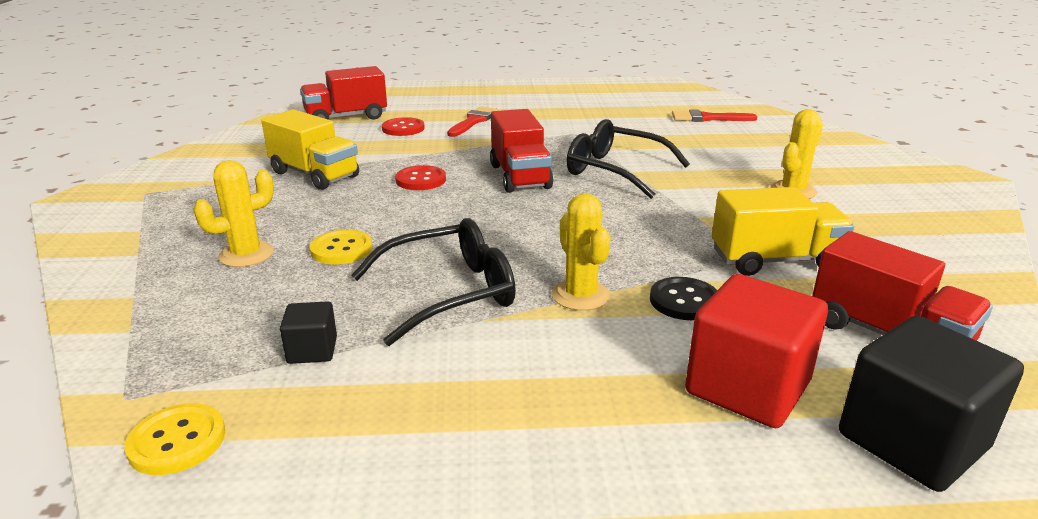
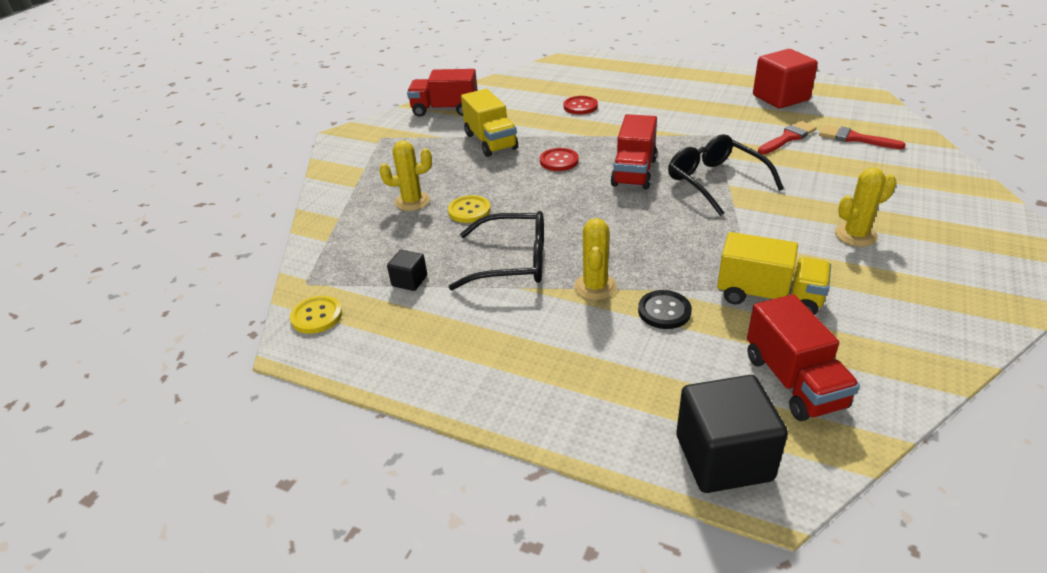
camera: 30 degrees right, 10 degrees up
(346, 117) = (546, 88): red truck -> red truck (445, 110)
(473, 121) = (640, 107): red brush -> red brush (788, 138)
(747, 387) = (647, 386): red cube -> red cube (780, 98)

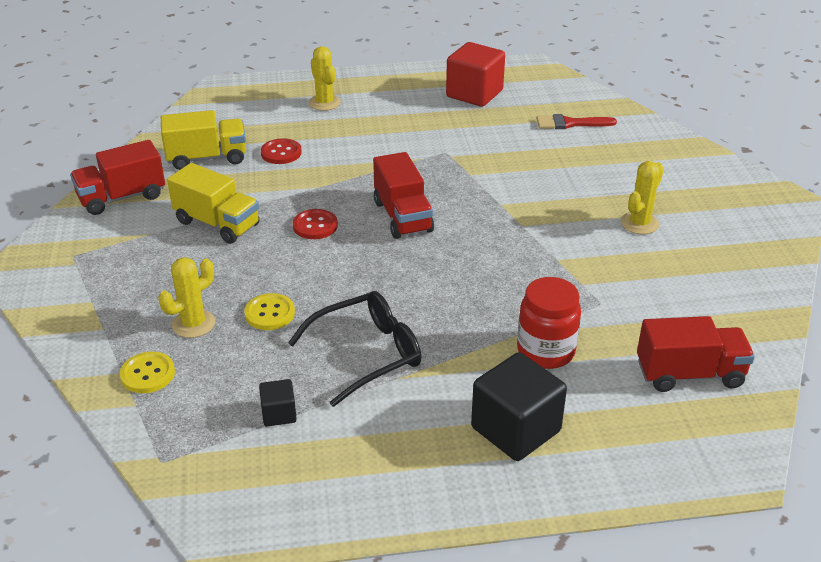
camera: 35 degrees left, 0 degrees up
(316, 316) = (213, 491): yellow button -> yellow button (148, 374)
(595, 287) = (467, 350): yellow cactus -> yellow cactus (324, 103)
(664, 311) = (545, 351): black button -> red jar
(715, 182) = (487, 204): black glasses -> none
(723, 458) = (688, 459): black cube -> black cube (515, 429)
(768, 296) = (616, 305): yellow truck -> yellow truck (207, 158)
(788, 138) = (514, 138): red brush -> none
(794, 381) = (689, 374): red truck -> red truck turned 45 degrees counterclockwise

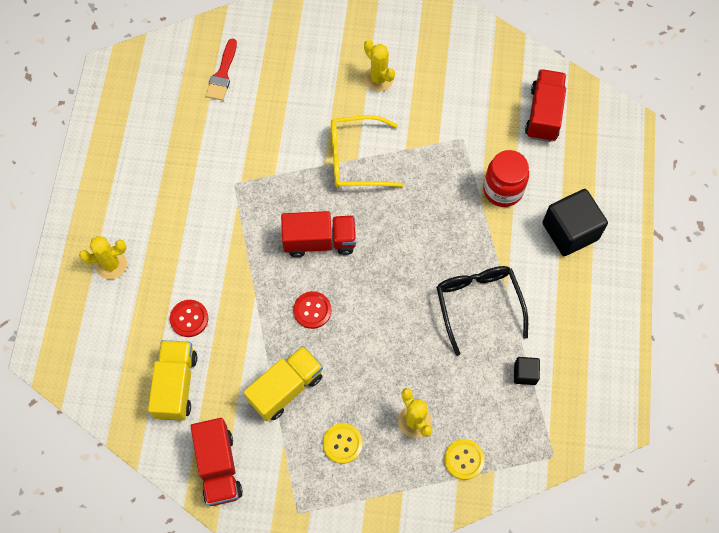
camera: 75 degrees left, 30 degrees up
(270, 313) = (416, 363): yellow button -> yellow button (342, 443)
(474, 94) = (143, 132): red cube -> none
(521, 225) = (356, 159): none -> yellow glasses

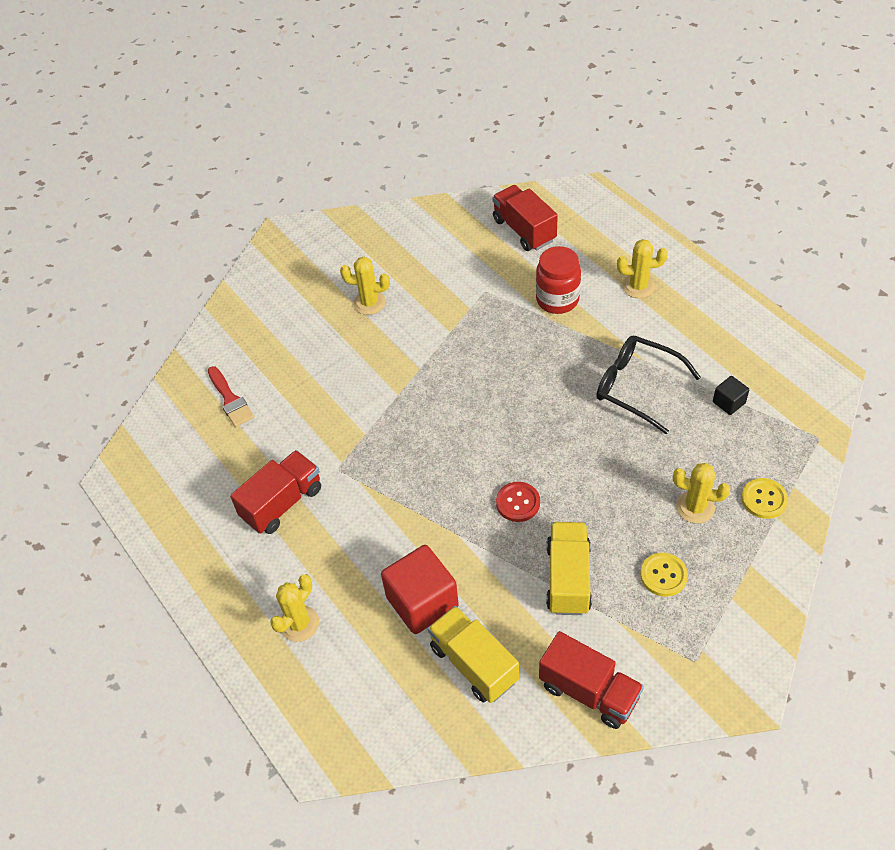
camera: 40 degrees left, 15 degrees down
(189, 319) = (422, 602): red button -> red cube
(319, 241) = (461, 449): red truck -> red truck (282, 503)
(356, 159) = (419, 369): yellow glasses -> none
(570, 231) = (638, 286): black cube -> yellow cactus

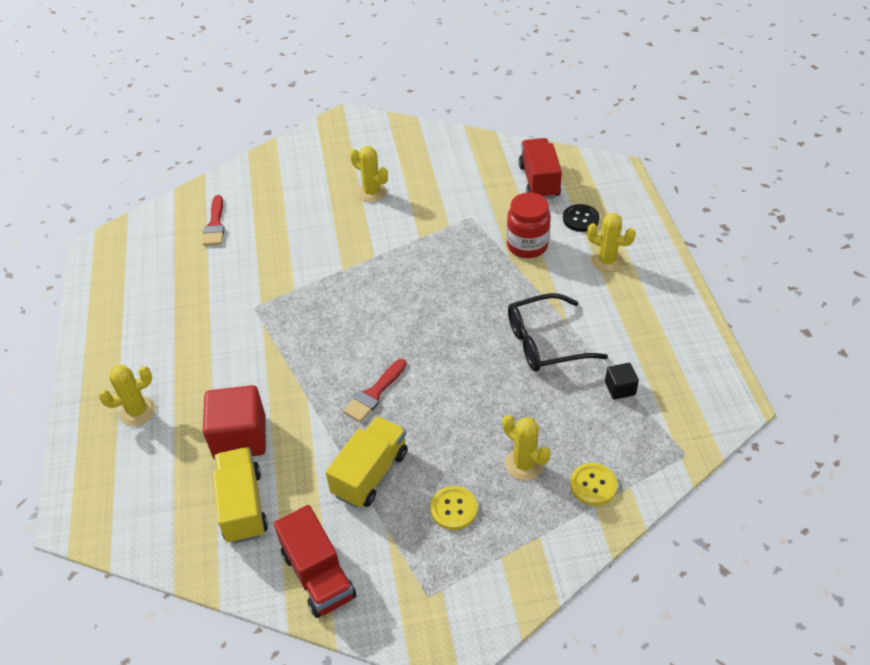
camera: 25 degrees right, 5 degrees down
(282, 503) = (194, 315): red truck -> none
(518, 503) = (374, 393): red button -> red brush
(588, 254) = (580, 219): none -> black button
(637, 387) = (545, 342): black glasses -> black glasses turned 75 degrees counterclockwise

